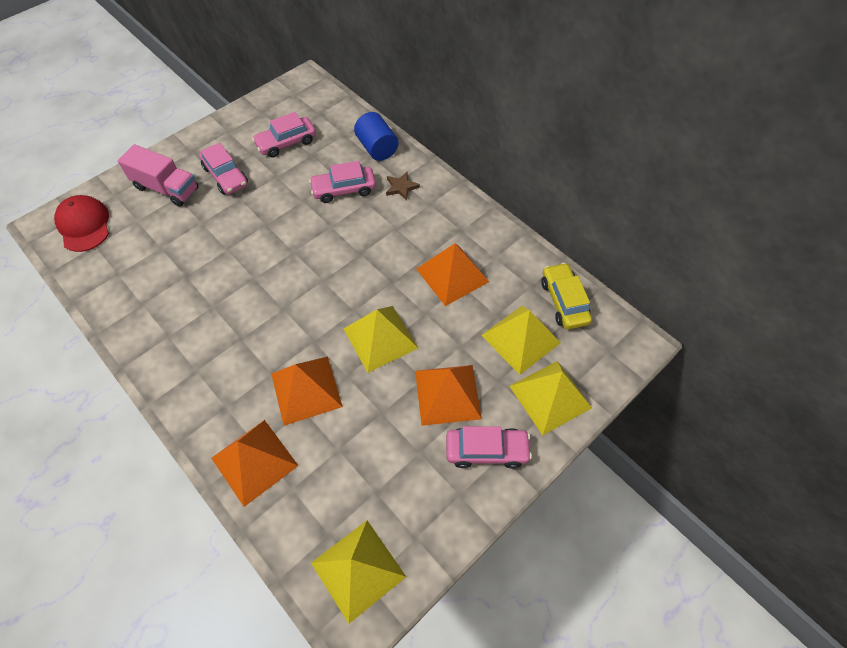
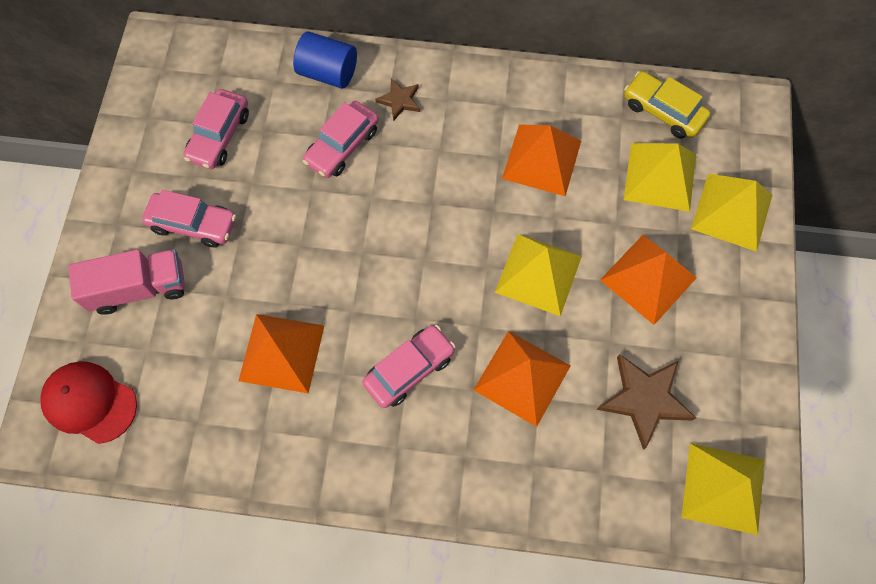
camera: 40 degrees left, 10 degrees up
(254, 461) = (545, 480): orange pyramid -> orange pyramid (281, 353)
(366, 466) = (644, 399): none -> brown star
(486, 450) = (726, 302): pink car -> pink car (409, 369)

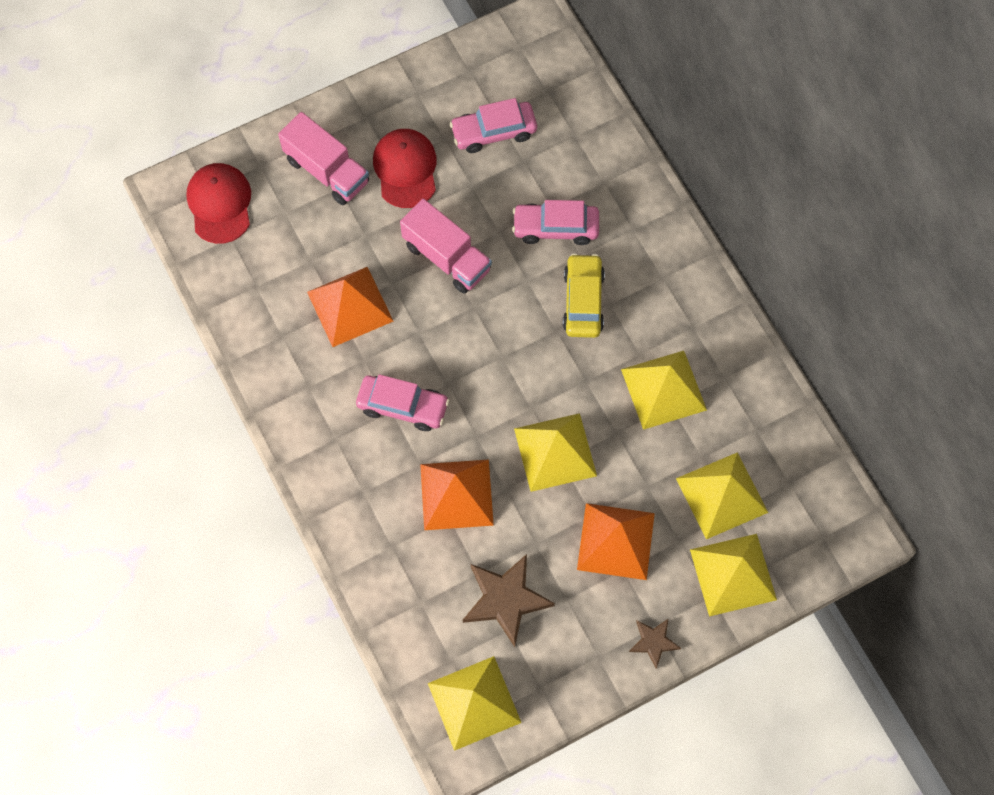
camera: 55 degrees right, 0 degrees up
(193, 224) = (405, 169): pink car -> red cap
(300, 244) = (447, 257): none -> pink truck
(328, 73) = (614, 170): blue cylinder -> none
(399, 101) = (632, 242): brown star -> brown star (653, 642)
(541, 159) = (663, 389): orange pyramid -> yellow pyramid
(663, 111) = (791, 460): yellow car -> yellow car (583, 301)

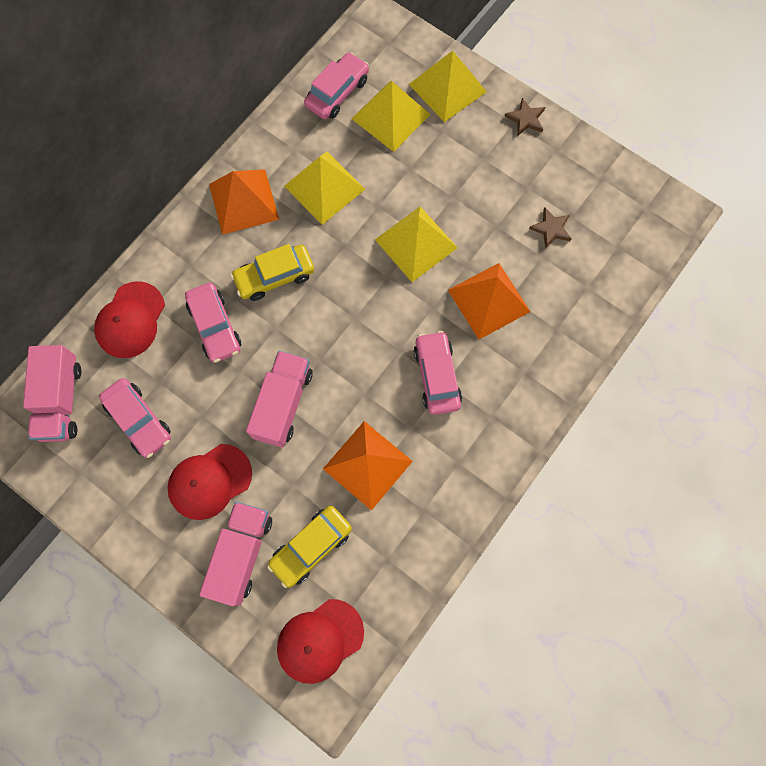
camera: 115 degrees left, 5 degrees up
(302, 229) = (311, 547): none -> yellow car
(474, 703) = (638, 217): yellow pyramid -> none
(505, 600) = (551, 229): brown star -> brown star, size x0.55
(546, 76) = (61, 400): none -> pink truck
(599, 158) = (130, 320): none -> red cap
(616, 541) = (464, 172): orange pyramid -> orange pyramid (244, 201)
(777, 451) = (337, 92): none -> pink car

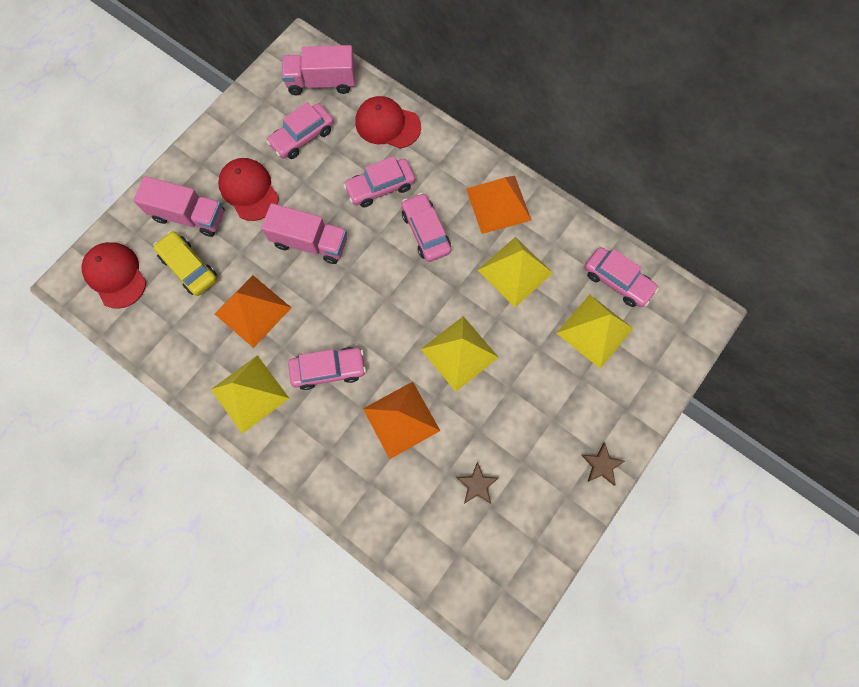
camera: 90 degrees right, 0 degrees up
(274, 277) = (425, 232): yellow car -> pink car
(447, 88) = (632, 386): yellow pyramid -> yellow pyramid (250, 393)

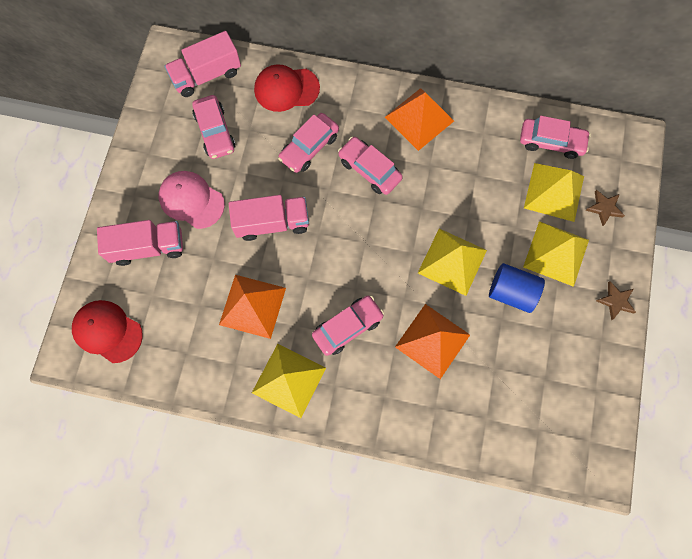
camera: 25 degrees left, 0 degrees up
(189, 267) = (173, 293): yellow car -> none
(249, 190) = (191, 200): red cap -> pink cap
(302, 137) = (215, 132): pink car -> pink car turned 45 degrees counterclockwise
(477, 485) = (524, 365): brown star -> brown star (604, 208)
(501, 408) = (511, 292): none -> blue cylinder
(515, 271) = (463, 170): yellow pyramid -> yellow pyramid (556, 253)

